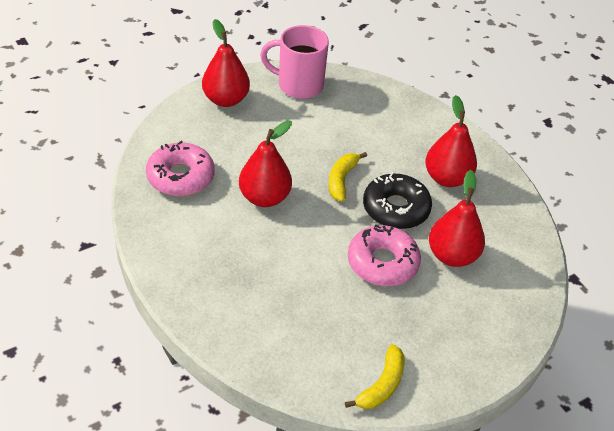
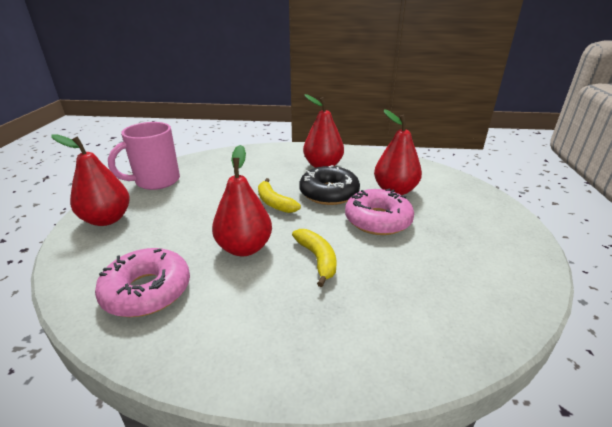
camera: 50 degrees left, 15 degrees down
(382, 385) = (517, 276): yellow banana -> yellow banana (317, 259)

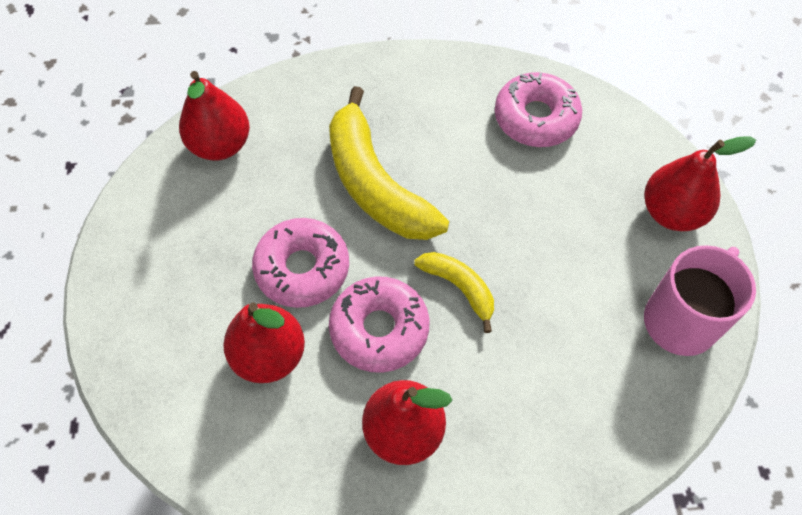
camera: 170 degrees right, 30 degrees up
(244, 248) = (465, 188): red pear -> red pear (220, 145)
(317, 259) = (375, 184): yellow banana -> yellow banana, size x1.95
(329, 193) = (379, 329): black donut -> pink donut

